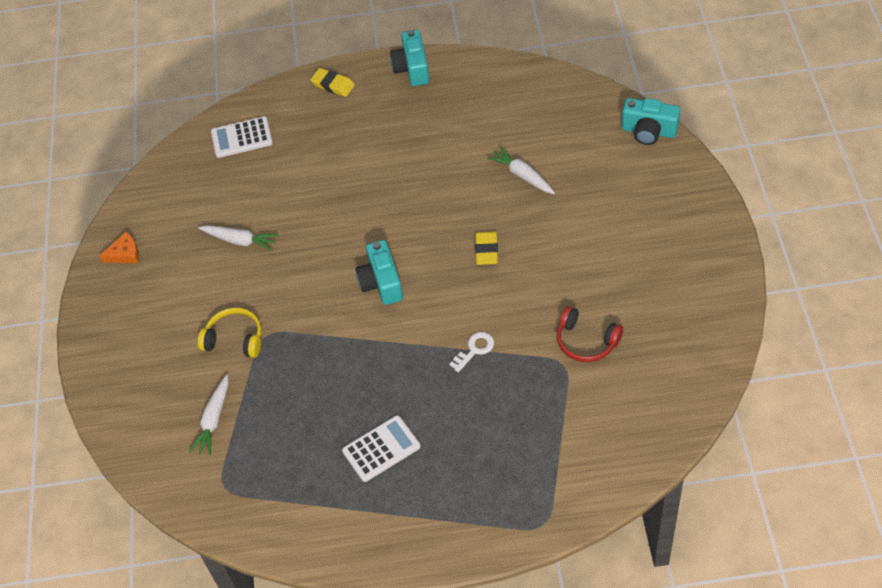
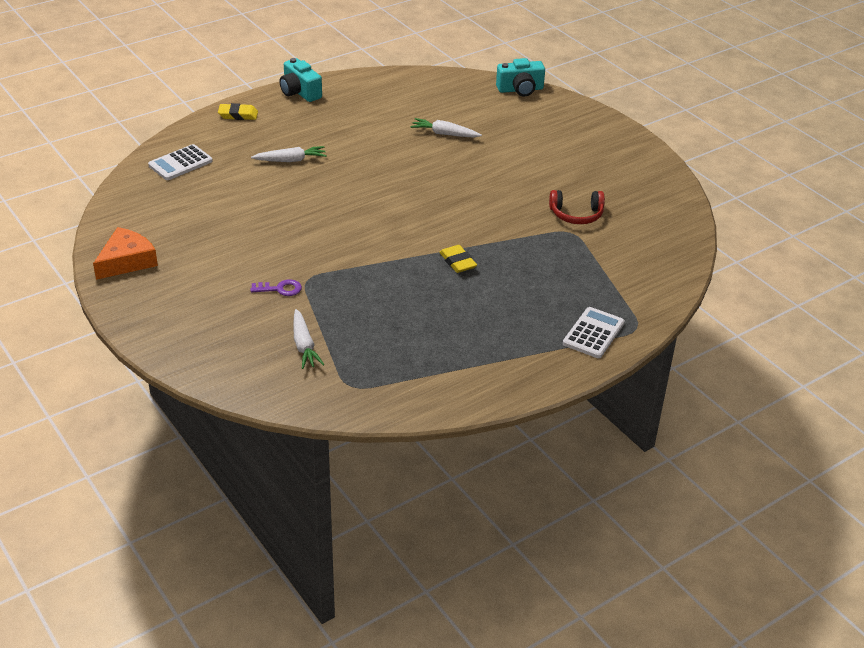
camera: 35 degrees left, 15 degrees down
(125, 254) = (127, 261): orange cheese -> orange cheese, size x1.67
(235, 339) = (280, 289): yellow headphones -> purple key
(240, 241) = (233, 226): white carrot -> white carrot (291, 160)
(381, 282) = (382, 222): turquoise camera -> none
(381, 449) = (469, 321): white calculator -> white calculator (593, 333)
(475, 350) = (494, 241): white key -> none
(486, 250) = (453, 182): yellow eraser -> yellow eraser (457, 262)

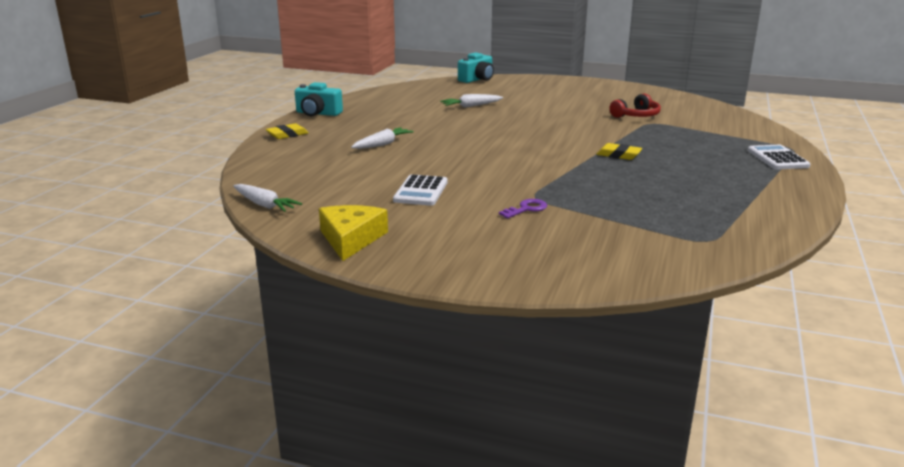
camera: 35 degrees left, 15 degrees down
(127, 261) = (351, 239): orange cheese -> yellow cheese
(180, 163) = (286, 170): white calculator -> white calculator (421, 191)
(304, 345) = (619, 232): white carrot -> white carrot (264, 205)

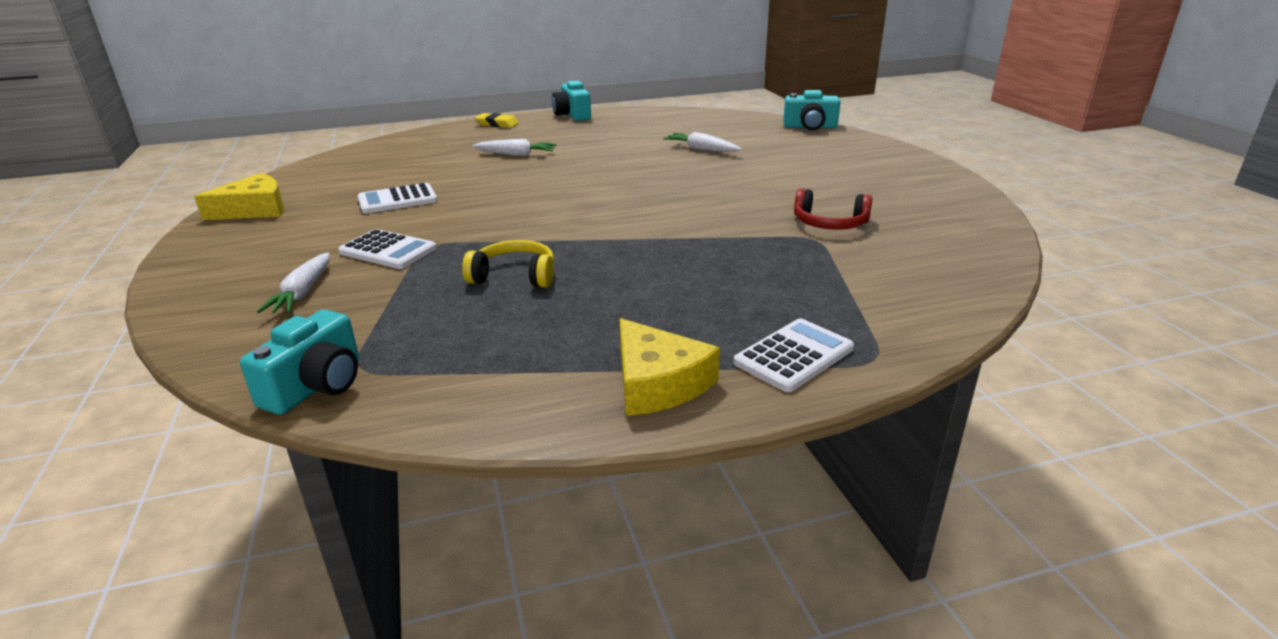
camera: 55 degrees right, 5 degrees up
(264, 205) = (314, 165): white carrot -> white carrot (303, 293)
(526, 209) = (388, 250): purple key -> white calculator
(618, 155) = (636, 251): yellow eraser -> none
(619, 186) = (514, 276): none -> yellow headphones
(720, 254) = (317, 386): none -> turquoise camera
(782, 185) = (657, 382): none -> yellow cheese

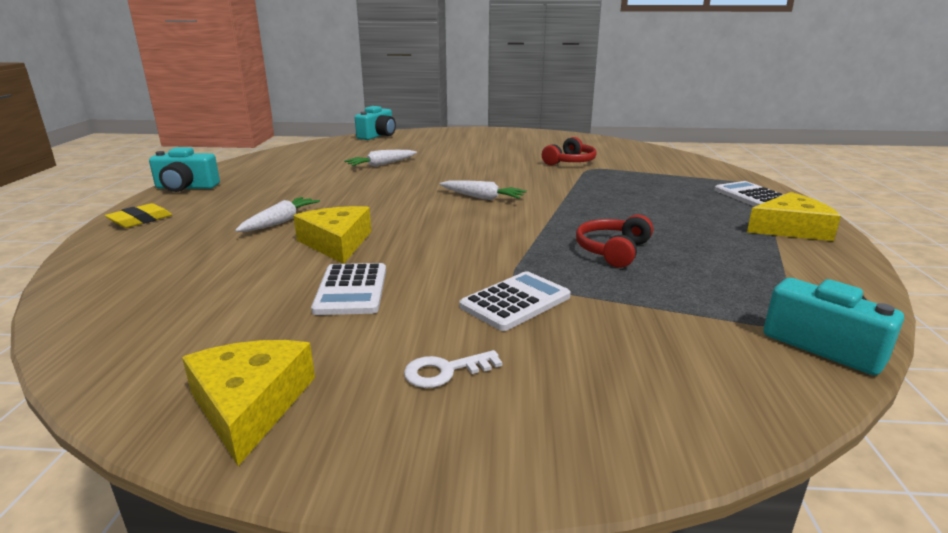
camera: 70 degrees left, 5 degrees down
(284, 245) = (445, 371): none -> white key
(303, 293) = (611, 354): white carrot -> white carrot (482, 197)
(482, 178) = (337, 243): none -> yellow cheese
(514, 276) = (613, 251): yellow headphones -> red headphones

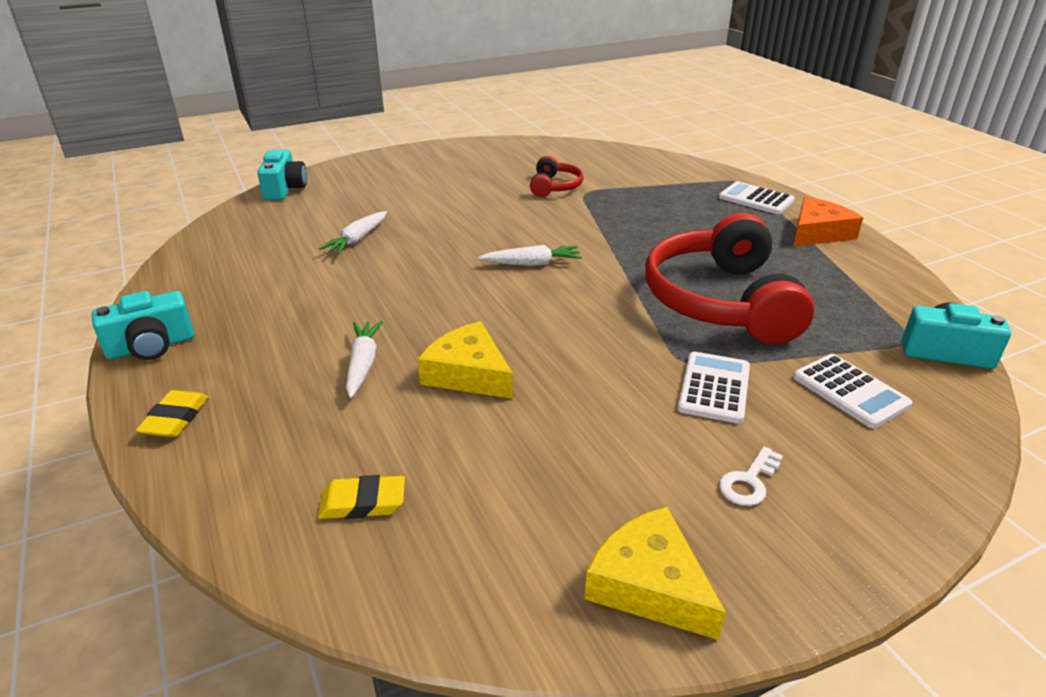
camera: 30 degrees left, 10 degrees up
(159, 287) = (363, 503): none -> yellow eraser
(351, 290) = (564, 428): white calculator -> white calculator (850, 391)
(613, 251) = (721, 301): red headphones -> red headphones, size x2.13
(790, 229) = (818, 233): yellow cheese -> orange cheese

